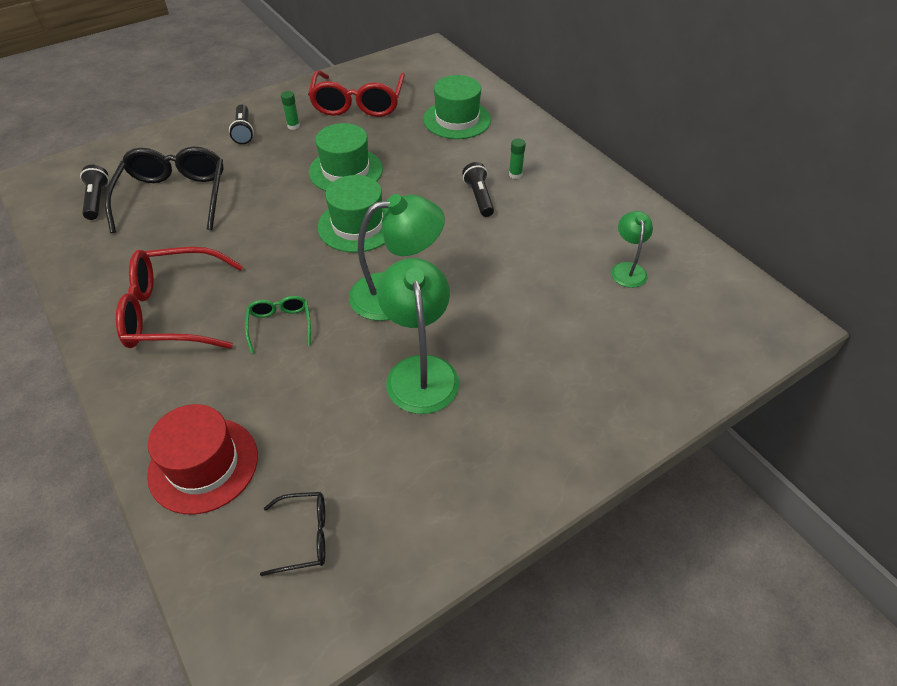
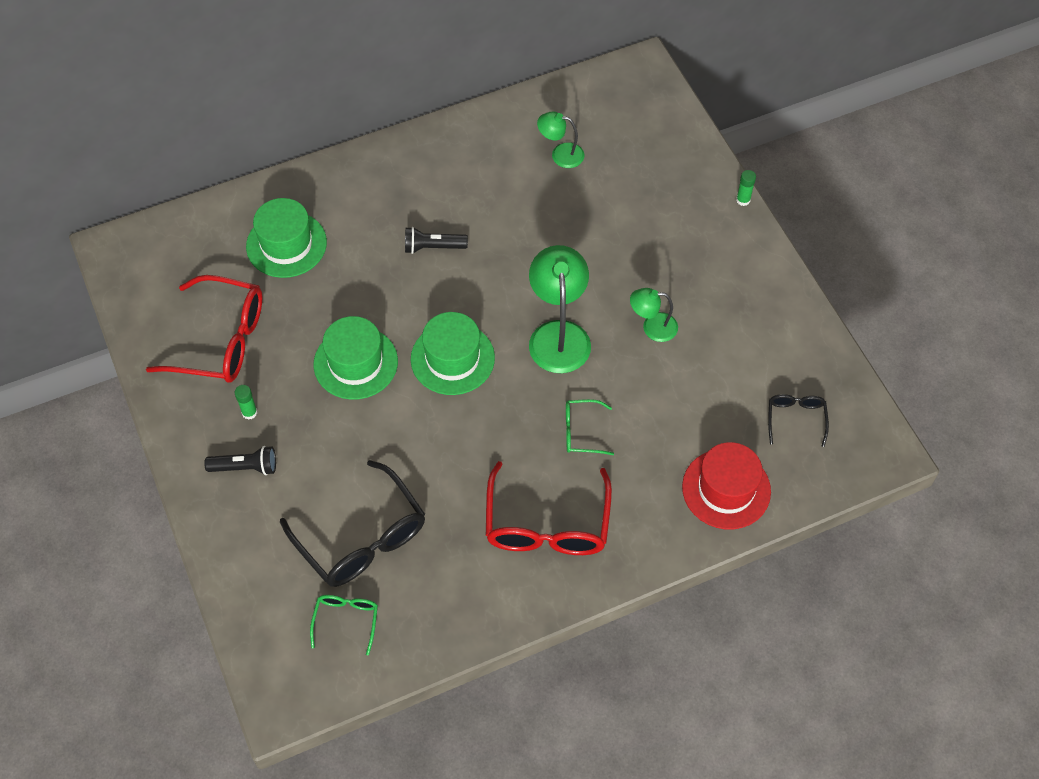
camera: 80 degrees left, 10 degrees up
(97, 200) = (346, 621): black flashlight -> green glasses
(174, 197) = (361, 537): black glasses -> black glasses turned 135 degrees counterclockwise
(420, 371) = (652, 327): green lamp -> green lamp, size x0.56
(515, 174) = (403, 209): green glue stick -> green glue stick (743, 200)

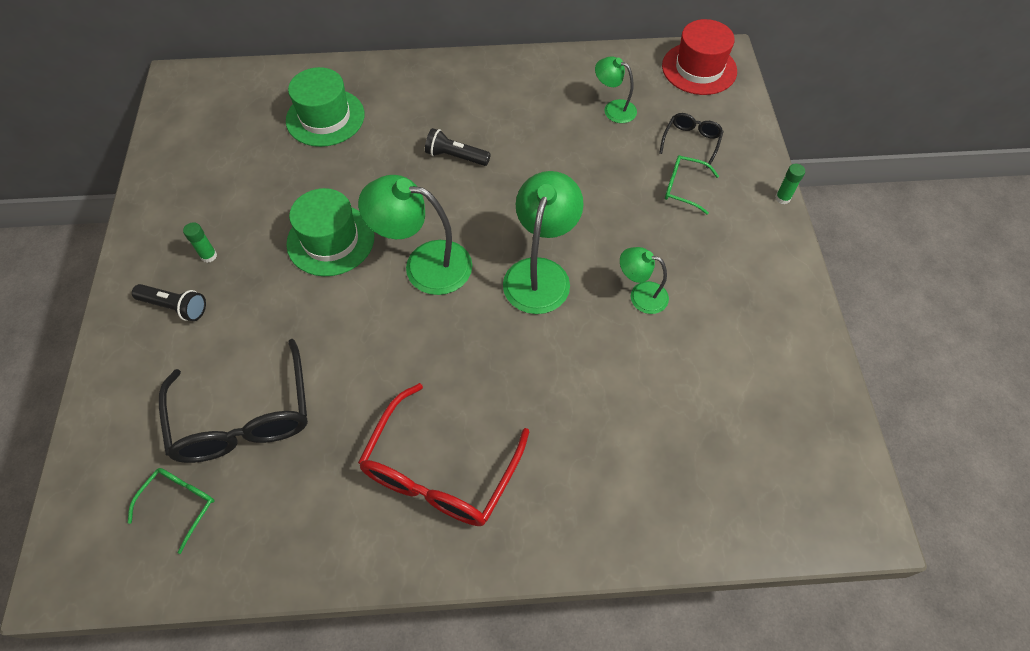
camera: 20 degrees right, 0 degrees up
(220, 340) = (221, 182): red glasses -> none
(452, 358) = (424, 264): green hat -> green lamp
(581, 432) = (521, 381): green glasses -> green glasses (684, 188)
(726, 489) = (657, 500): red hat -> red hat (699, 68)
(795, 419) = (766, 445): black glasses -> black glasses (691, 142)

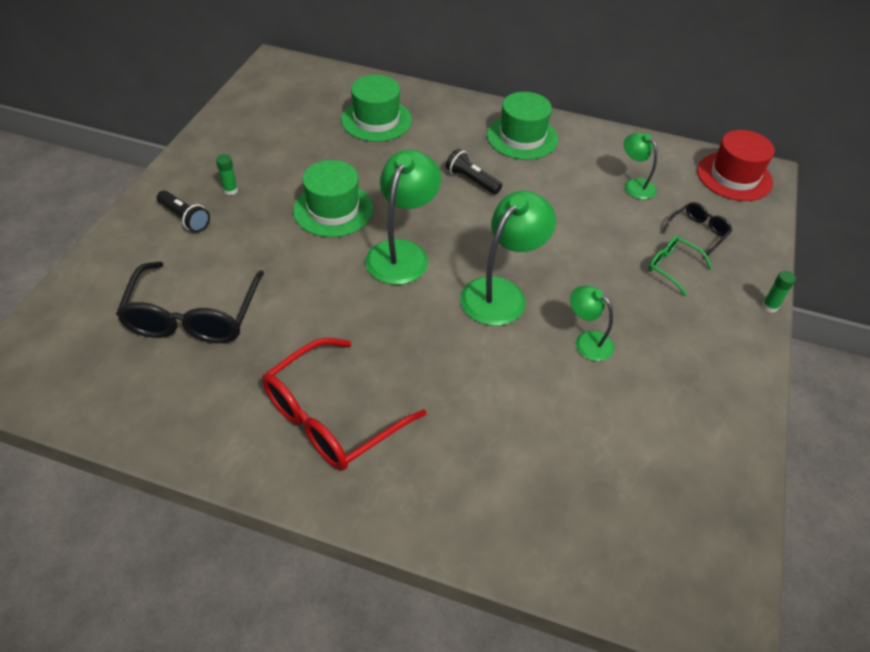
camera: 20 degrees right, 10 degrees down
(180, 504) = (109, 361): green glasses -> none
(424, 264) = (402, 252): green lamp -> green lamp turned 75 degrees clockwise
(483, 89) = (522, 137): none -> green hat

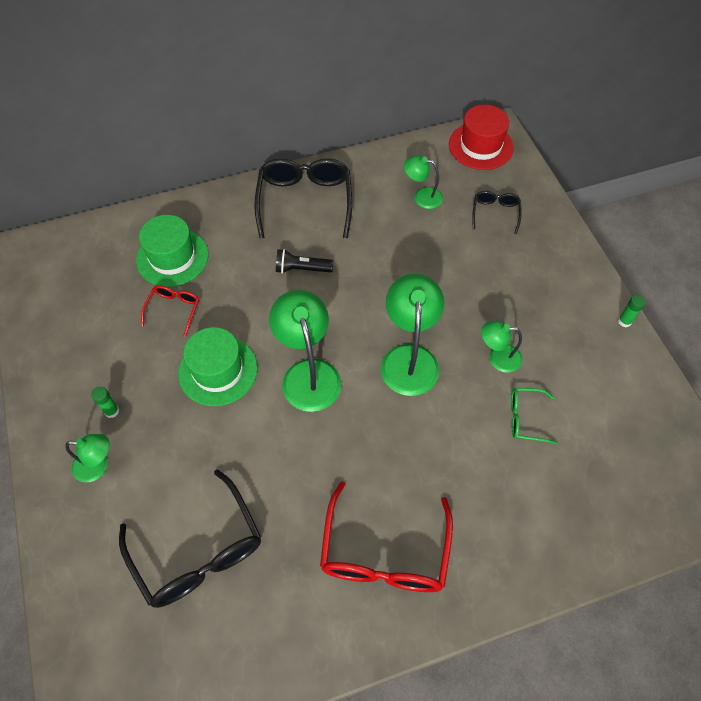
camera: 35 degrees left, 10 degrees up
(185, 218) = (98, 466): black flashlight -> green lamp
(342, 153) = (173, 310): none -> red glasses
(522, 137) = (305, 202): green hat -> black glasses
(672, 267) = (502, 255): green glasses -> green glasses (526, 418)
(769, 306) = (583, 247): green glue stick -> green glue stick (624, 321)

